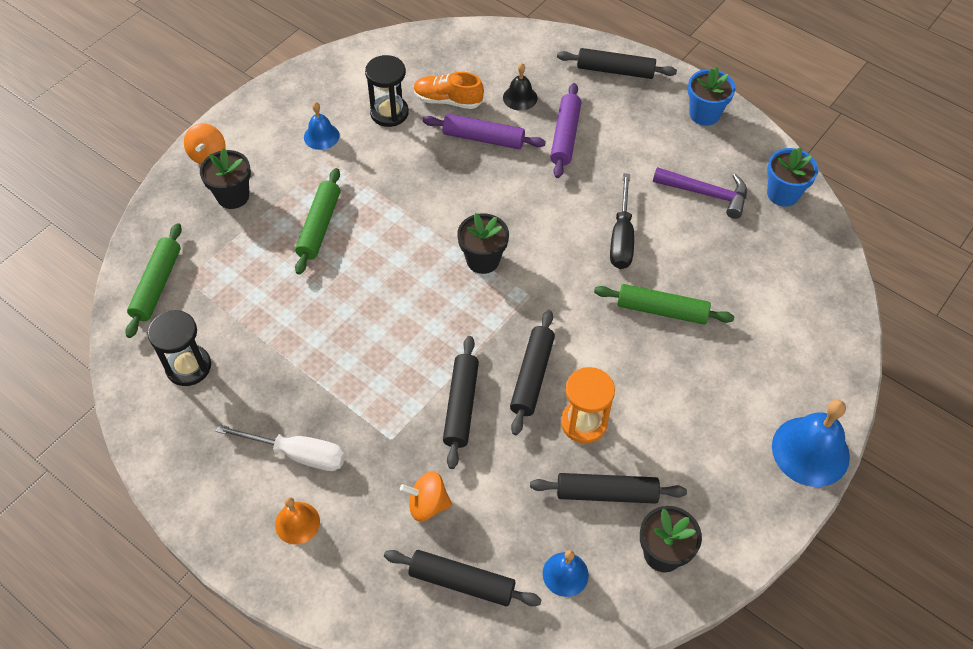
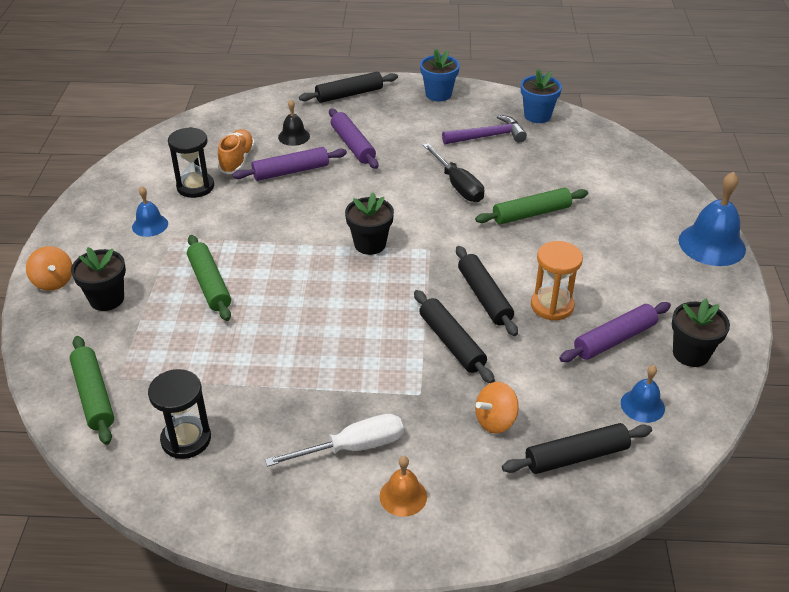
camera: 35 degrees left, 15 degrees down
(447, 100) = (237, 160): orange shoe -> orange shoe turned 120 degrees clockwise
(607, 493) = (614, 339): black rolling pin -> purple rolling pin

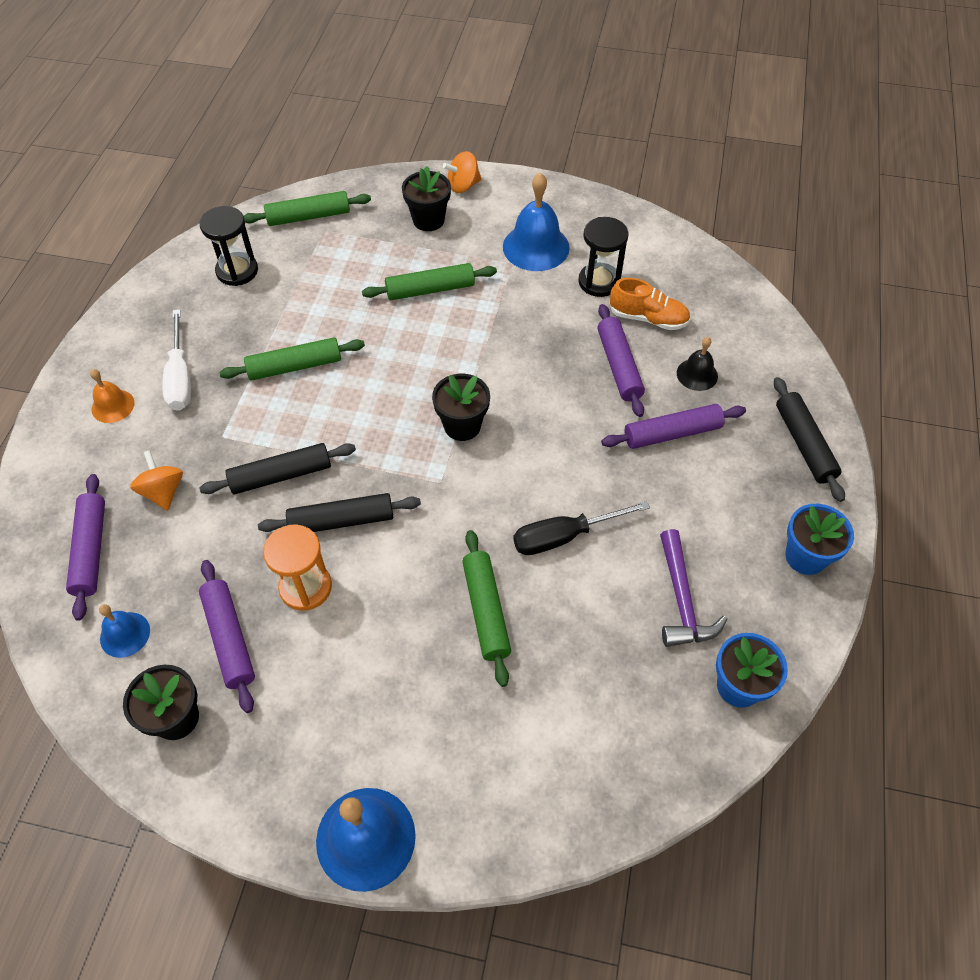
camera: 100 degrees right, 15 degrees up
(150, 225) = (536, 247): blue bell -> blue bell, size x1.79
(322, 360) = (295, 366): none -> green rolling pin
(576, 456) = (91, 550): black rolling pin -> purple rolling pin

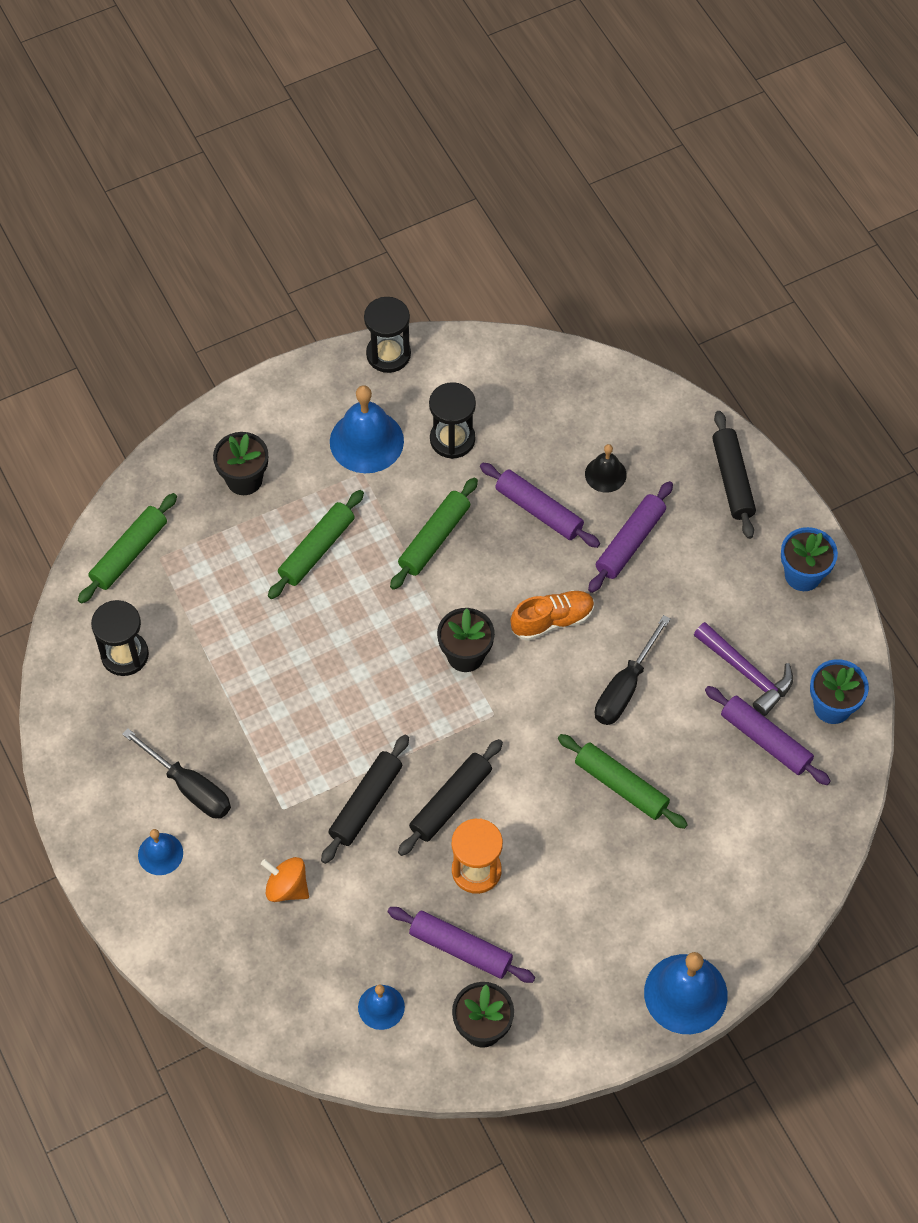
camera: 40 degrees left, 5 degrees up
(91, 550) = (283, 972): purple rolling pin -> purple rolling pin (765, 740)
(113, 406) = (160, 854): orange bell -> blue bell
(180, 377) = (189, 787): white screwdriver -> black screwdriver
(295, 366) = (276, 705): green rolling pin -> green rolling pin (434, 538)
(463, 186) = (239, 420): orange spinning top -> none
(605, 206) = (388, 354): none -> black hourglass
(648, 318) = (523, 447): orange shoe -> orange shoe (552, 620)
(804, 444) = (732, 479): black rolling pin -> black rolling pin turned 45 degrees clockwise

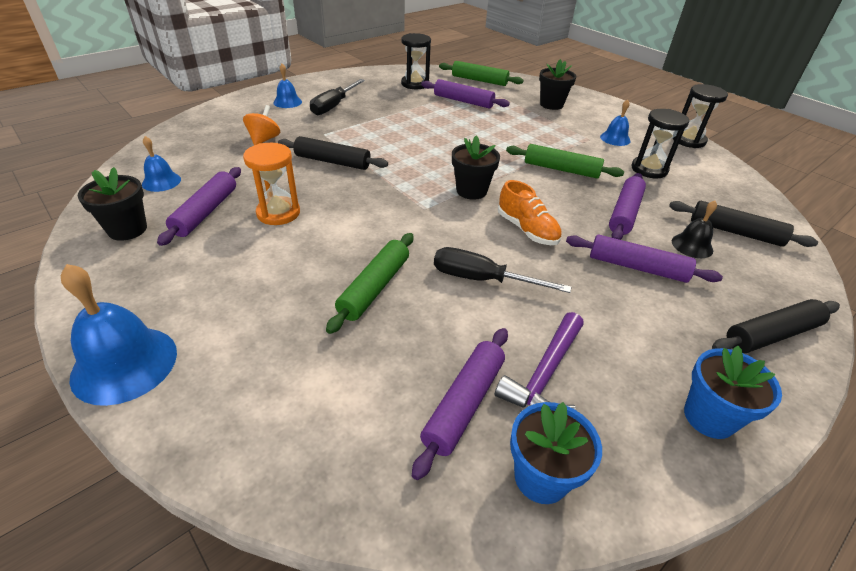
camera: 75 degrees right, 20 degrees down
(207, 599) = (463, 101): none -> purple rolling pin
(316, 550) = (520, 129): green rolling pin -> none
(366, 441) = (615, 138): blue bell -> blue bell, size x0.56
(450, 802) = (340, 195): black rolling pin -> black rolling pin (735, 232)

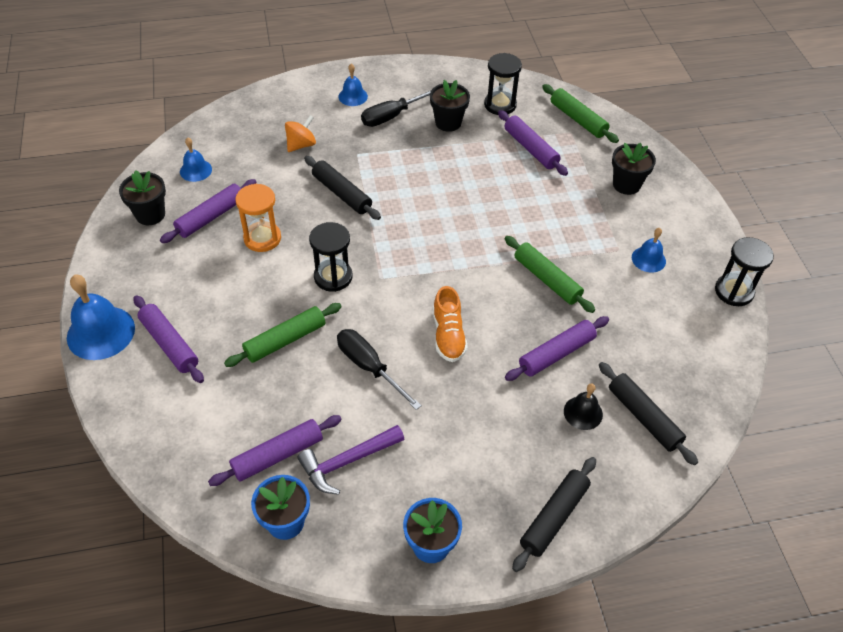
camera: 30 degrees right, 10 degrees up
(471, 191) = (437, 273): black flower pot -> black flower pot (448, 123)
(637, 267) = (507, 411): purple rolling pin -> purple rolling pin (169, 344)
(649, 169) = (640, 313): black hourglass -> black hourglass (333, 277)
(771, 334) = (554, 517): black rolling pin -> black rolling pin turned 60 degrees counterclockwise

